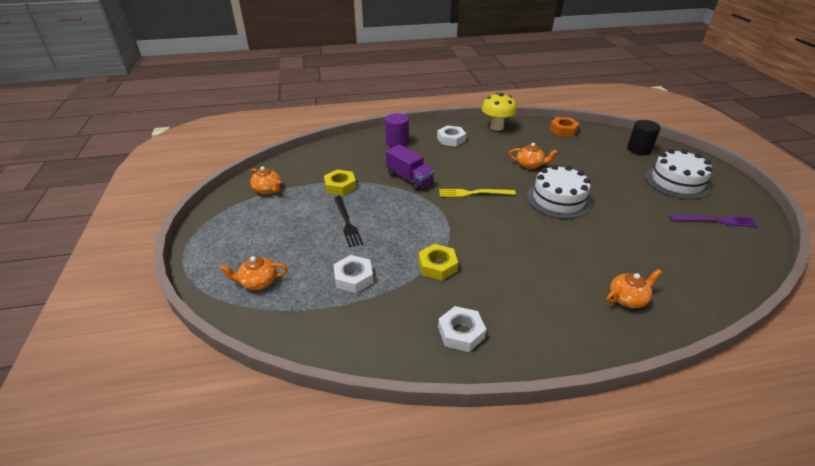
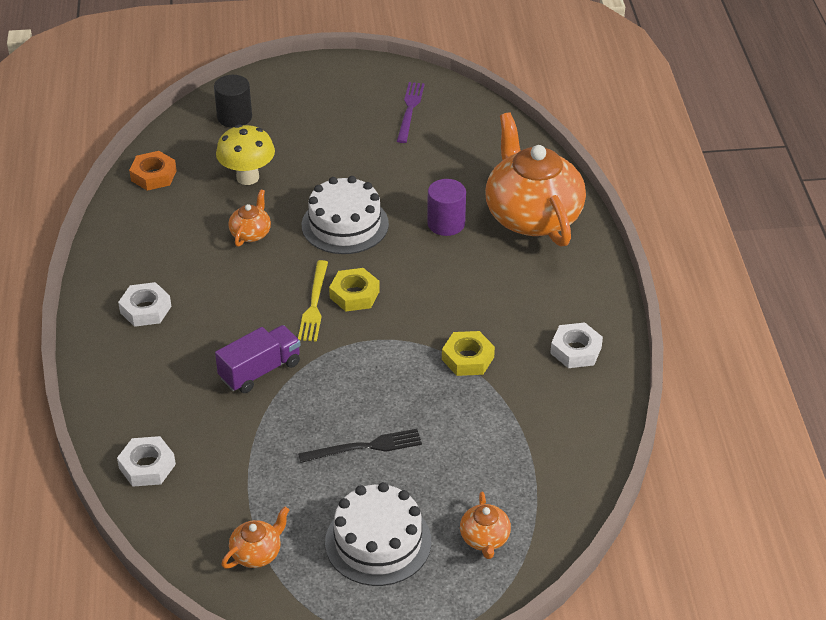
camera: 85 degrees left, 5 degrees up
(340, 186) = (264, 456): yellow nut -> yellow nut (354, 294)
(353, 278) = (483, 439): white nut -> white nut (147, 466)
(397, 142) = (136, 379): purple cylinder -> purple cylinder (446, 223)
(496, 127) = (119, 248): yellow mushroom -> yellow mushroom (247, 177)
(627, 299) = (532, 216): orange teapot -> orange teapot, size x2.38
(677, 182) = (324, 111): white cake -> white cake (378, 542)

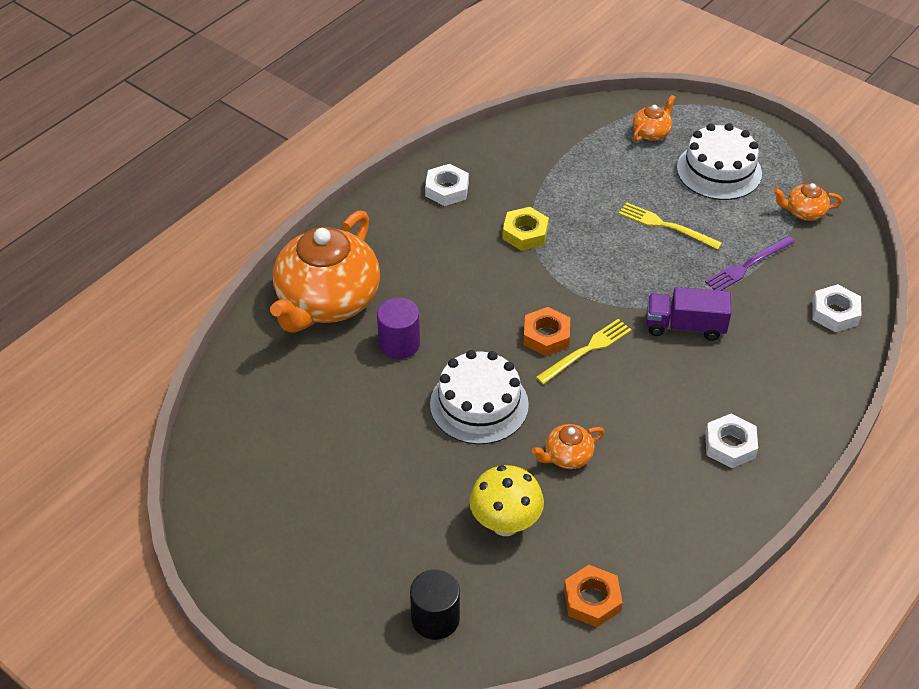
camera: 135 degrees left, 5 degrees up
(354, 294) = (546, 336): yellow nut -> orange nut
(365, 447) = (666, 226): black fork -> yellow fork
(410, 110) = (267, 486): purple fork -> purple fork (748, 265)

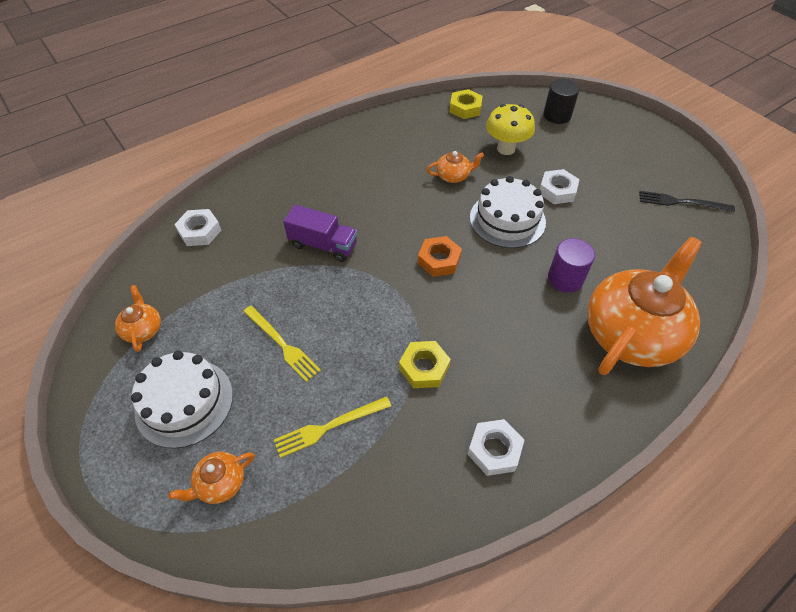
camera: 165 degrees left, 5 degrees up
(249, 480) = (681, 202): none -> black fork
(586, 350) = (411, 242): yellow fork -> yellow fork (329, 427)
(592, 600) = (465, 108): orange nut -> yellow nut
(730, 445) = (341, 163): white nut -> white nut (557, 191)
(748, 265) = (236, 286): purple fork -> none
(804, 212) = (143, 329): orange teapot -> orange teapot turned 120 degrees counterclockwise

